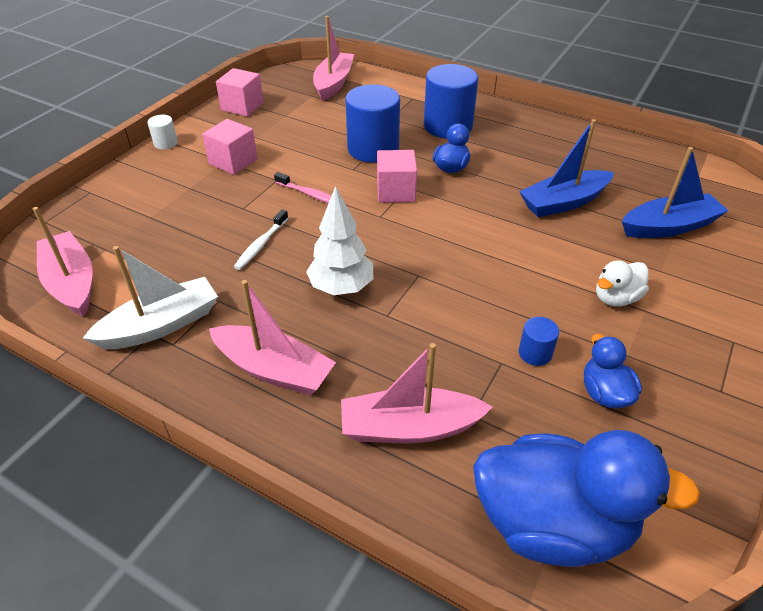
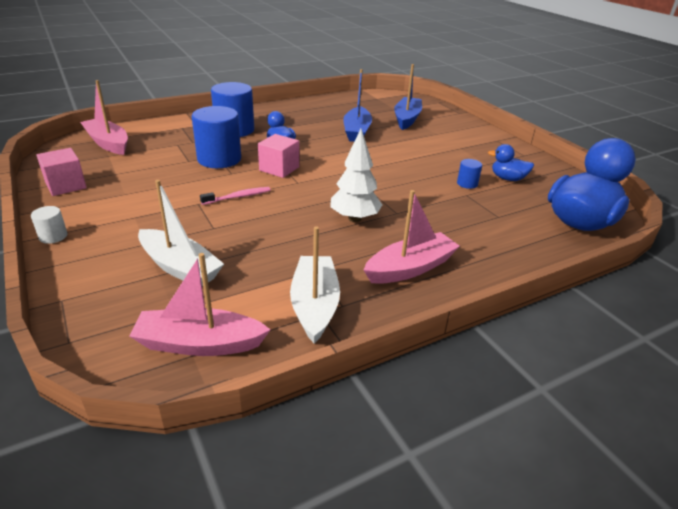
camera: 60 degrees left, 10 degrees down
(167, 222) = (180, 267): none -> white boat
(233, 161) = (142, 213): pink cube -> none
(261, 245) = (270, 234): white toothbrush -> none
(409, 428) = (495, 237): pink boat -> none
(616, 298) = (445, 150): white duck -> none

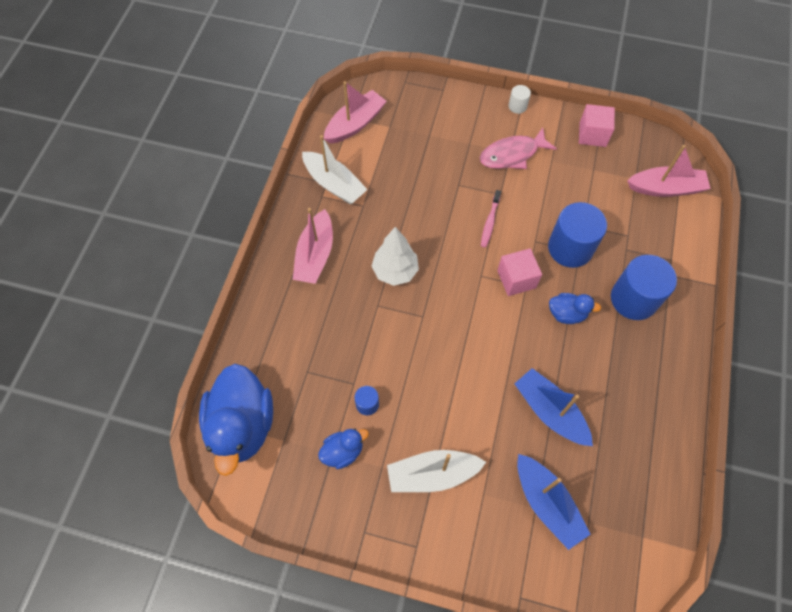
camera: 135 degrees right, 30 degrees up
(137, 214) = (512, 154): none -> pink fish
(180, 267) = (427, 147): white boat -> white boat (432, 474)

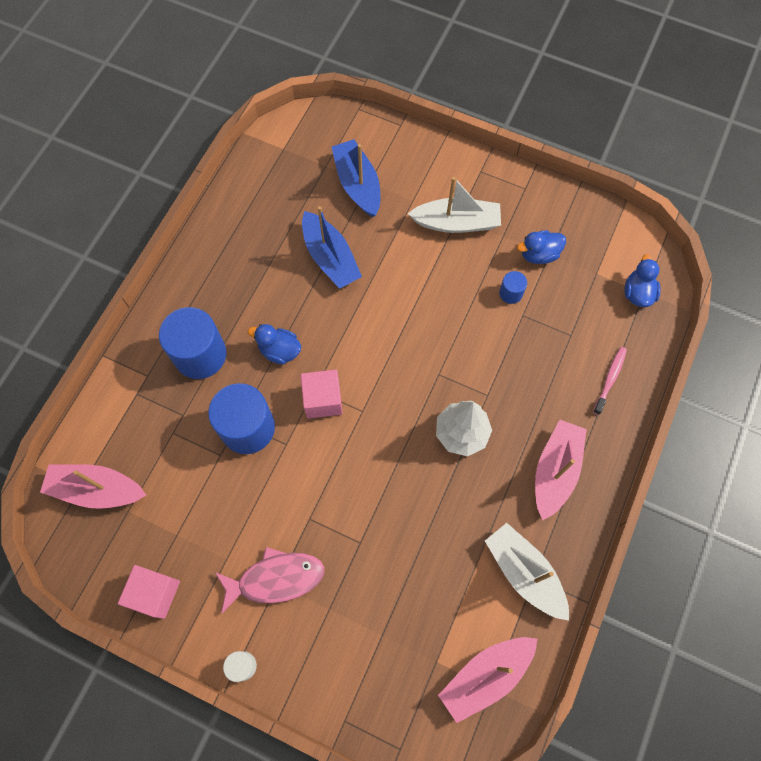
camera: 170 degrees left, 5 degrees up
(242, 425) = (637, 293): blue duck -> blue duck, size x0.48
(490, 222) = (333, 480): pink toothbrush -> pink toothbrush (610, 379)

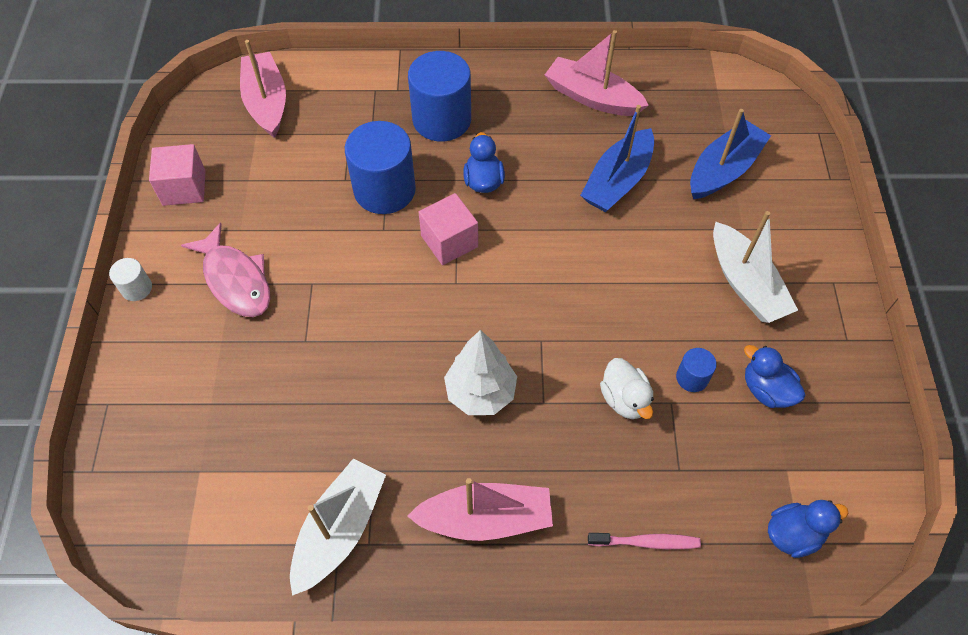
camera: 65 degrees right, 10 degrees down
(486, 676) = (200, 532): pink boat -> pink boat (592, 97)
(508, 342) = (624, 399): none -> white duck

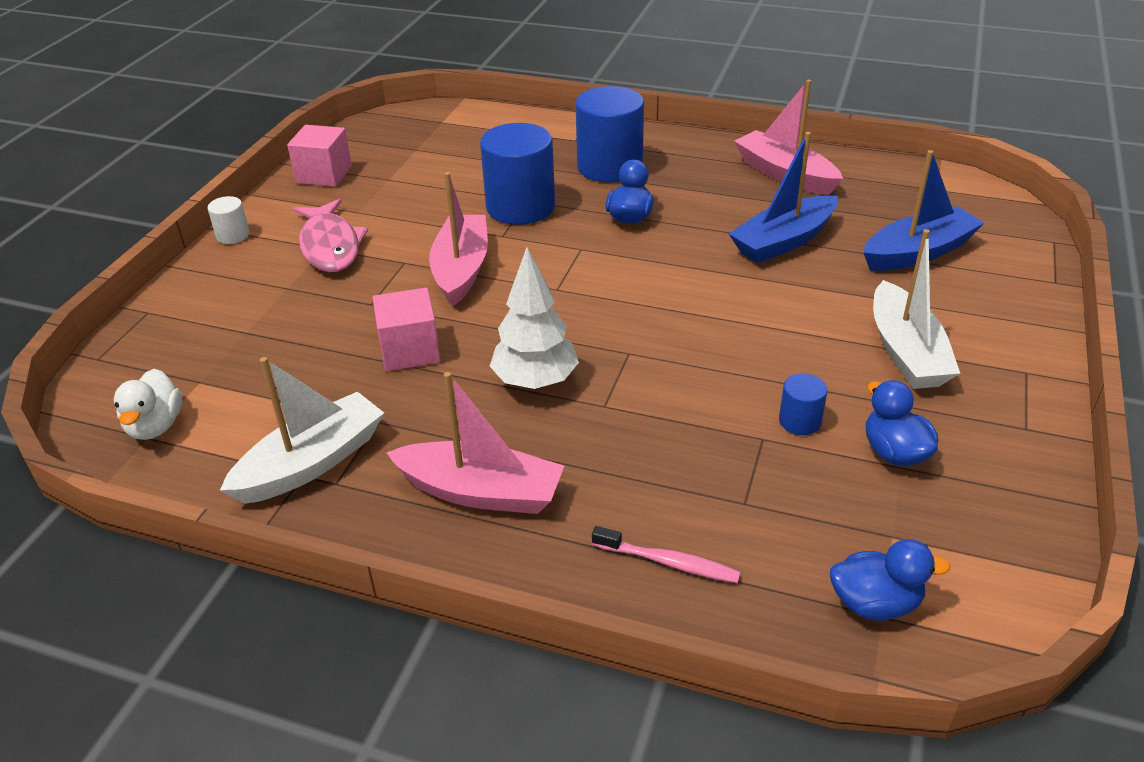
camera: 20 degrees right, 20 degrees down
(266, 102) = (439, 130): pink boat -> pink boat (461, 269)
(449, 241) = (567, 256): pink cube -> pink cube (410, 350)
(624, 399) = (705, 423): white duck -> white duck (155, 426)

